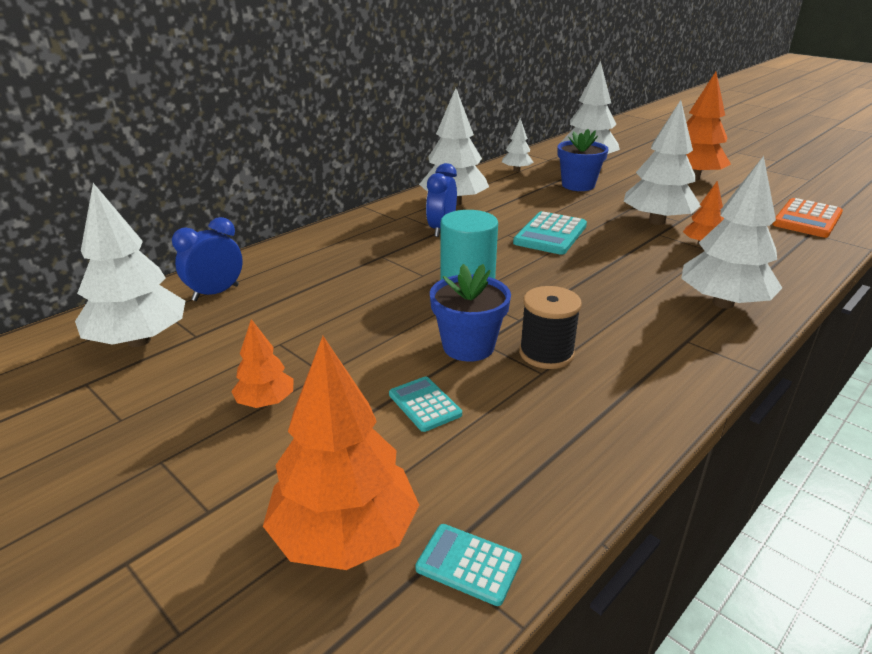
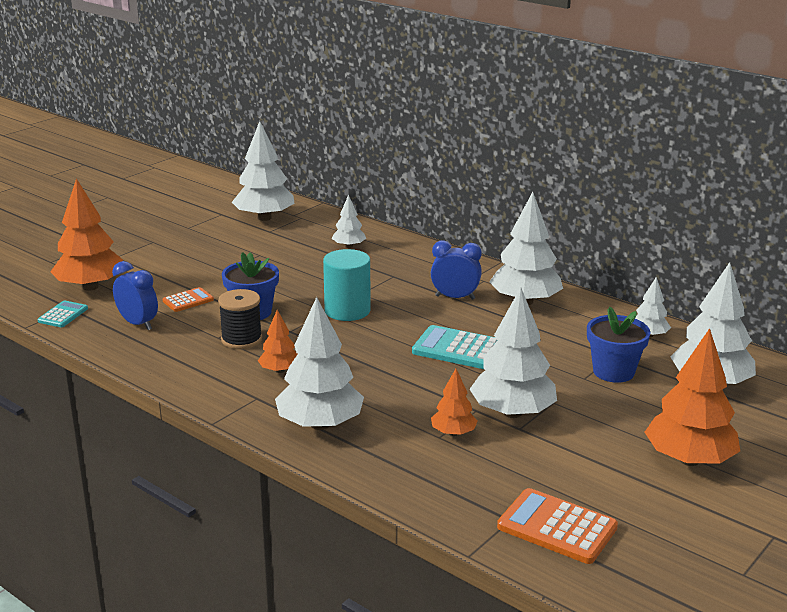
camera: 85 degrees right, 5 degrees down
(216, 293) = (325, 228): blue clock -> blue clock (138, 324)
(266, 402) = (197, 258): orange tree -> orange tree (280, 370)
(286, 278) = (349, 246): none -> white tree
(424, 404) = (188, 300): turquoise calculator -> orange calculator

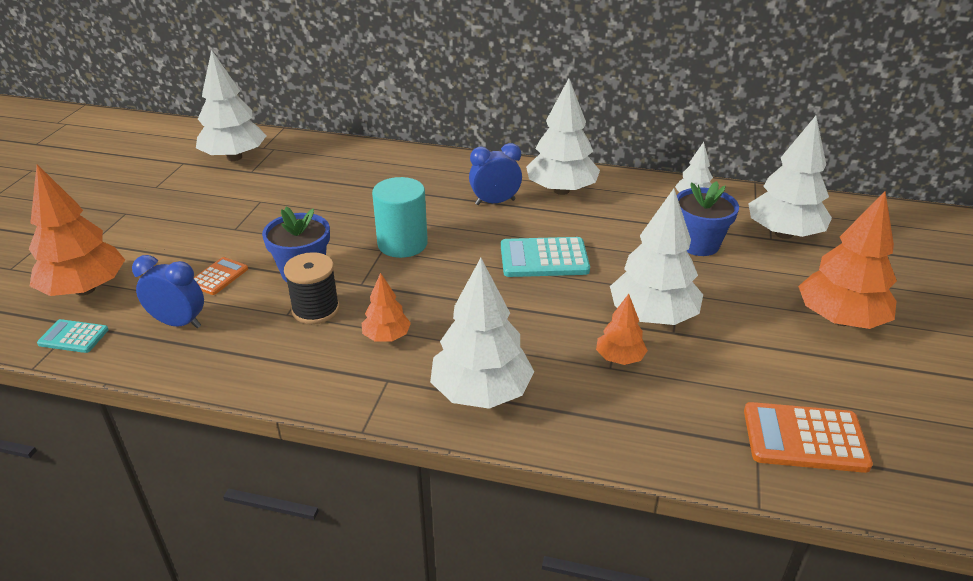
camera: 25 degrees left, 10 degrees up
(63, 315) = (73, 337): turquoise calculator -> turquoise calculator turned 75 degrees counterclockwise
(349, 246) = (348, 170): white tree -> none

